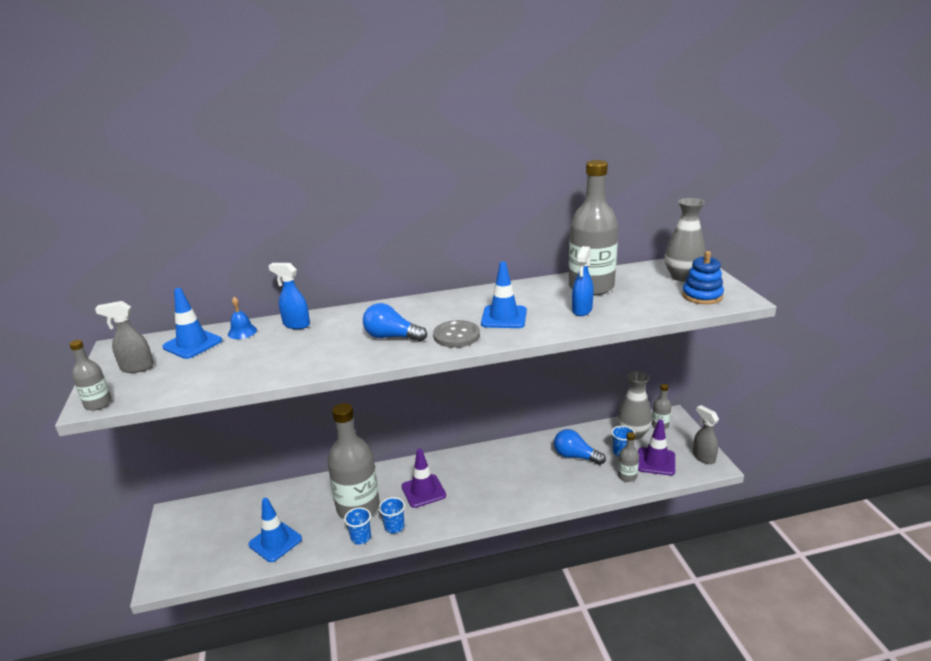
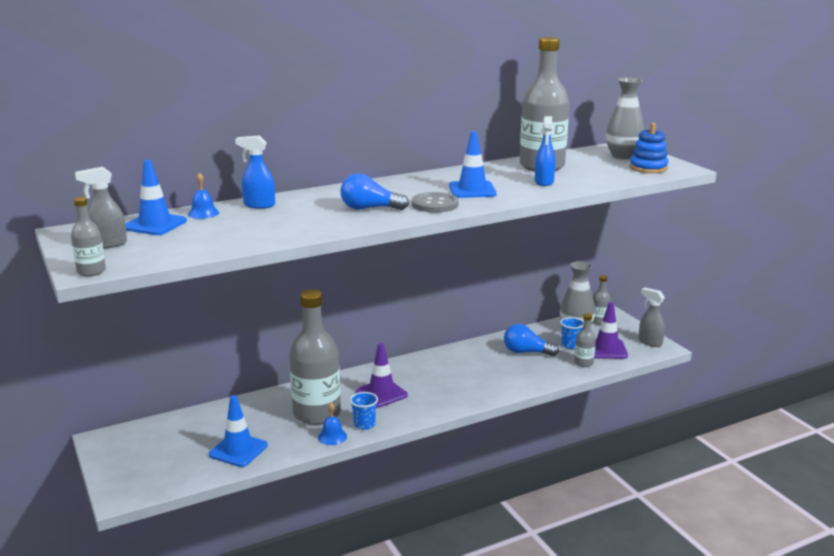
camera: 15 degrees left, 5 degrees down
(361, 537) = (332, 436): blue cup -> blue bell

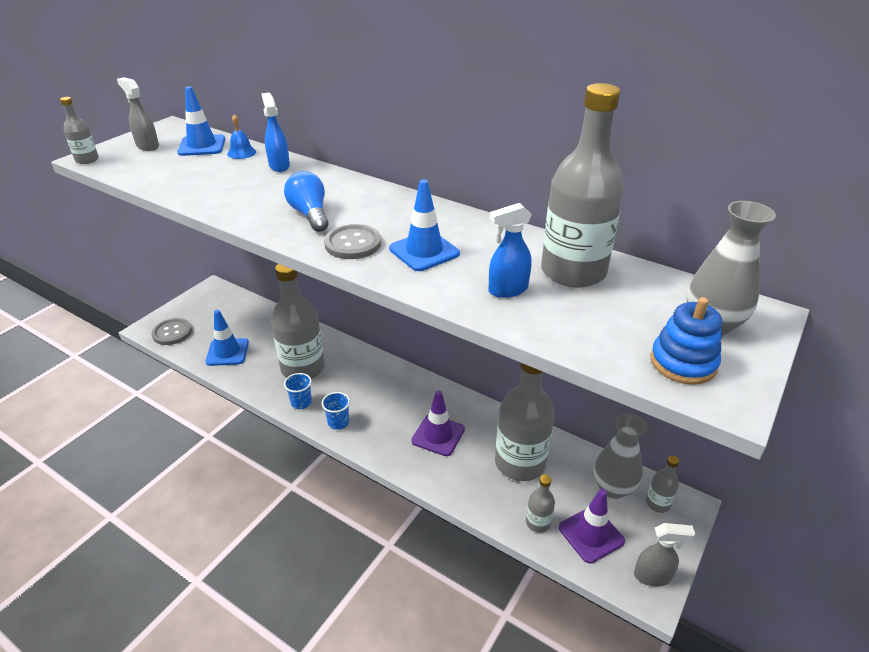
camera: 60 degrees right, 15 degrees up
(154, 480) = (172, 332): none -> grey button
(332, 436) = (272, 392): blue bell -> none
(381, 393) = (359, 391): purple traffic cone -> purple traffic cone (438, 435)
(526, 352) = (520, 463): blue light bulb -> grey bottle
(570, 345) = (570, 495): blue cup -> blue cup (338, 422)
(650, 342) = (652, 576): grey spray bottle -> grey spray bottle turned 75 degrees clockwise

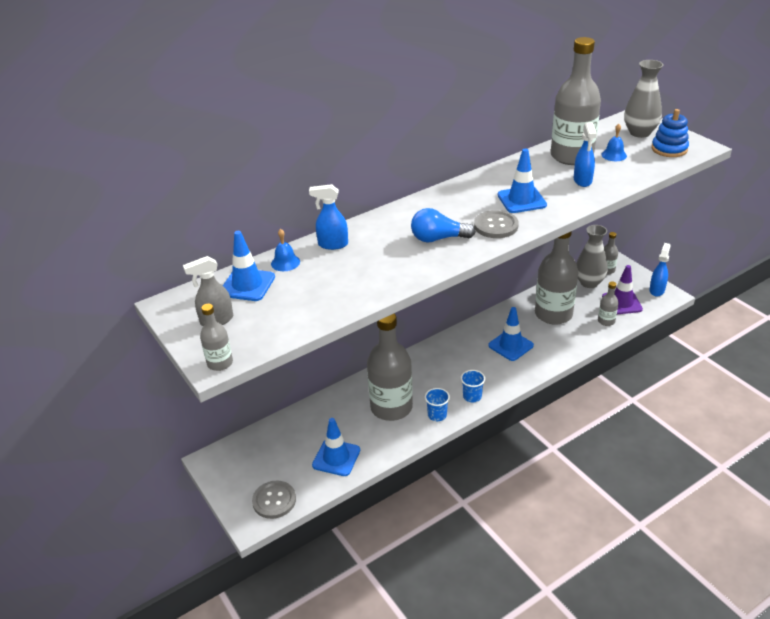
camera: 65 degrees left, 0 degrees up
(438, 435) = (510, 345): purple traffic cone -> blue traffic cone
(609, 308) = (614, 155): none -> blue bell
(652, 576) = (657, 290): grey spray bottle -> blue spray bottle

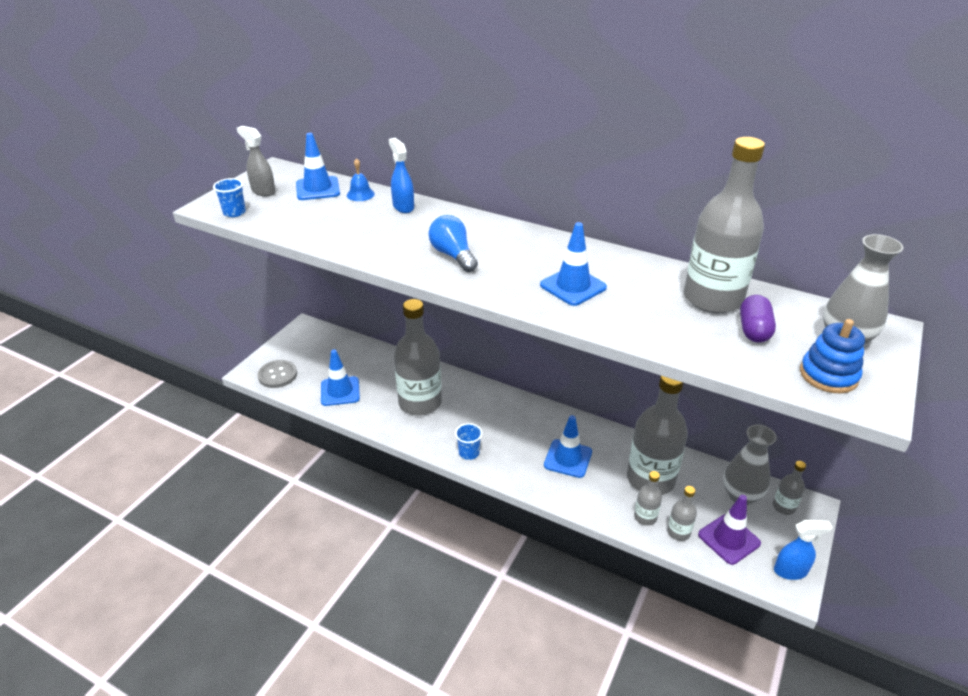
camera: 60 degrees right, 0 degrees up
(220, 363) = (209, 208): grey bottle -> grey bottle (645, 517)
(437, 415) = (427, 436): blue cup -> blue cup (234, 212)
(496, 226) = (504, 282): grey button -> none
(582, 181) = (660, 319): blue spray bottle -> none
(614, 155) = (753, 330): blue bell -> purple capsule

